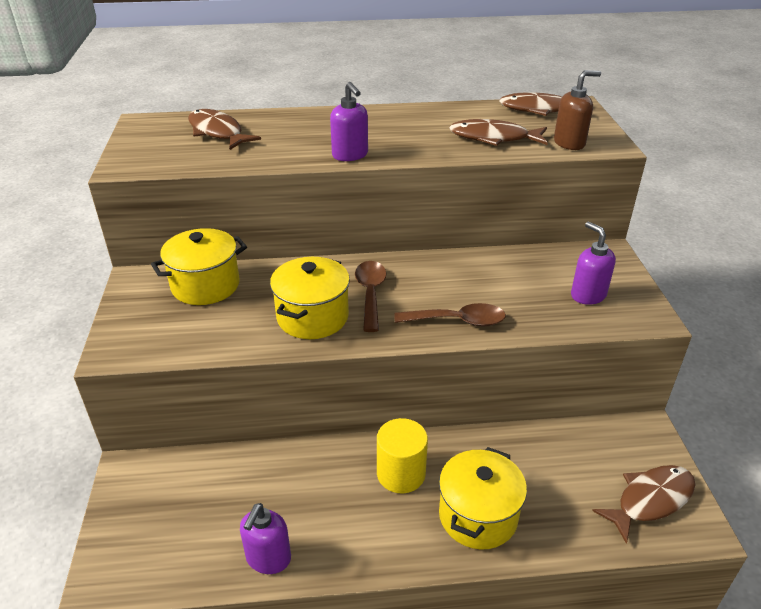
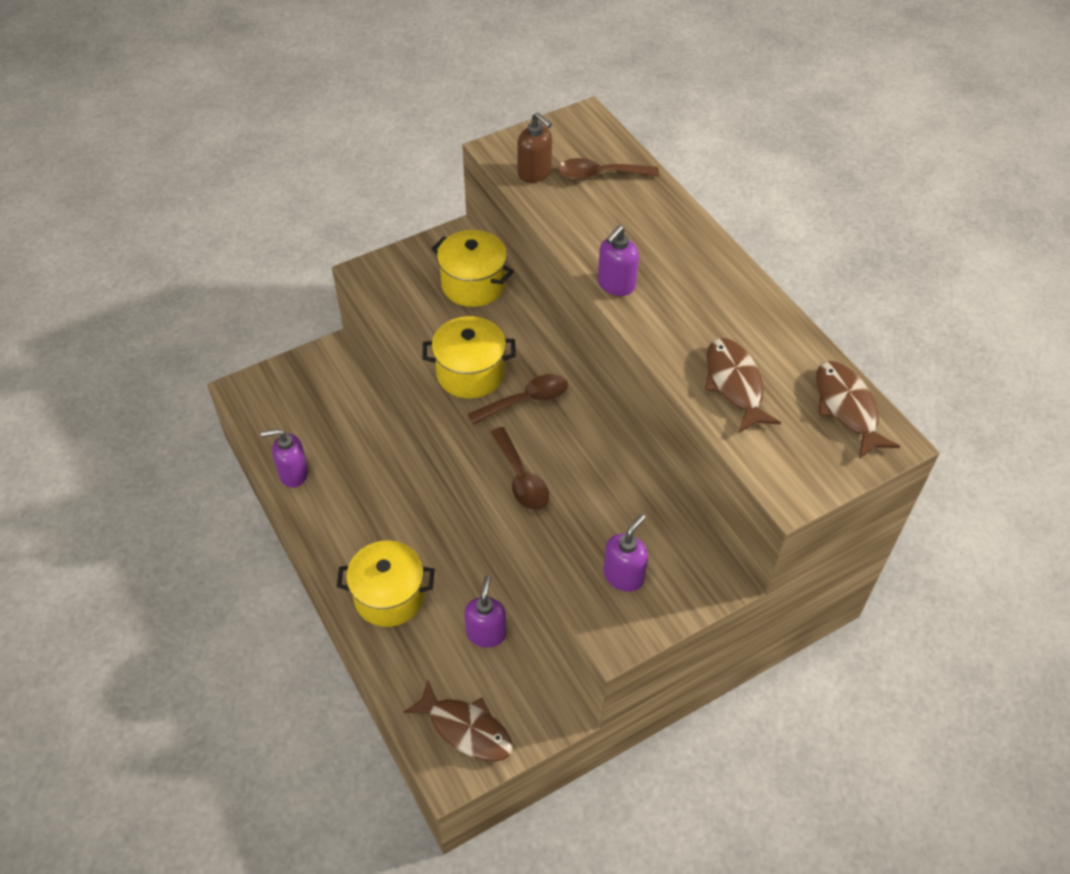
camera: 65 degrees right, 15 degrees up
(217, 132) = (599, 175): brown fish -> brown spoon
(401, 473) = (408, 527): yellow cylinder -> none
(548, 452) = (486, 633): none -> purple soap dispenser
(569, 143) = (769, 454): brown soap dispenser -> brown soap dispenser (535, 173)

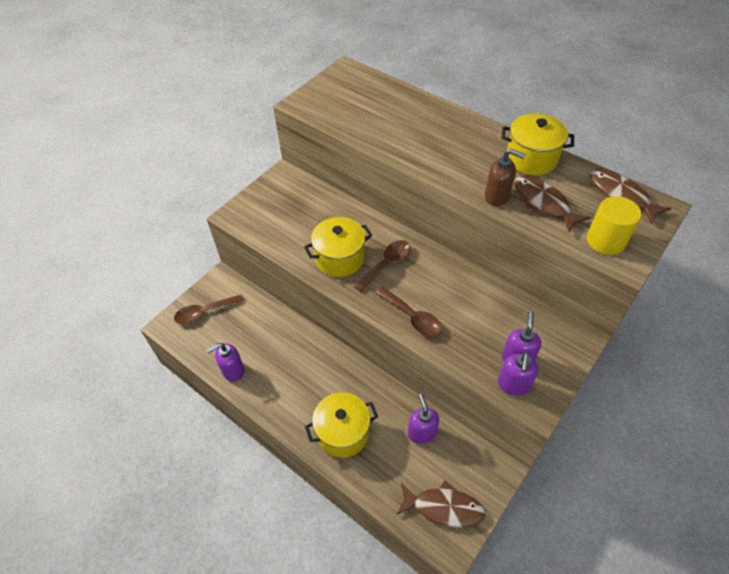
camera: 20 degrees left, 0 degrees up
(473, 284) = (310, 200): yellow pot -> yellow pot (531, 158)
(535, 173) = (332, 111): brown soap dispenser -> brown soap dispenser (497, 197)
(599, 175) = (375, 100): brown spoon -> brown spoon (204, 312)
(616, 285) = (428, 164): purple soap dispenser -> purple soap dispenser (513, 385)
(784, 459) = (605, 240): none -> yellow cylinder

